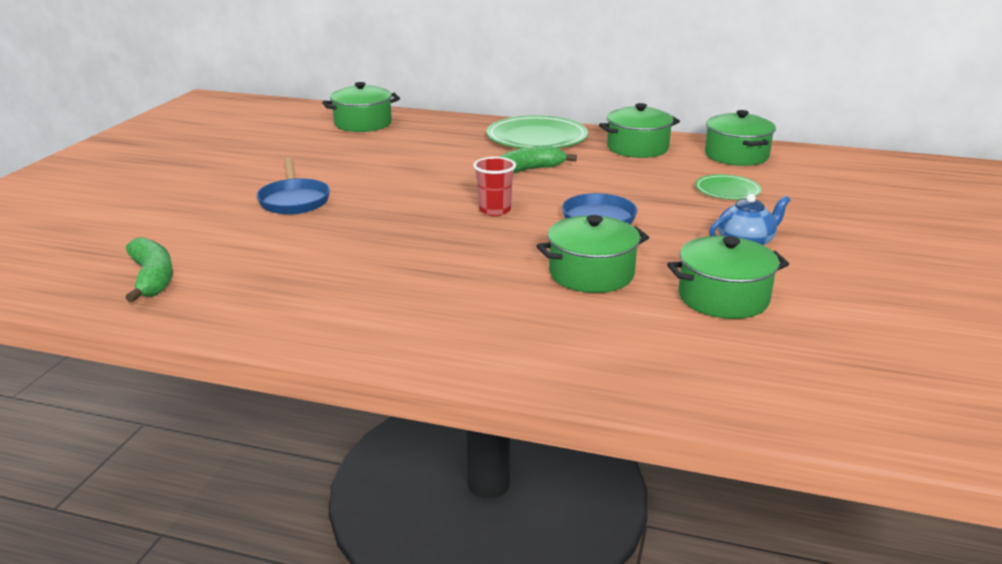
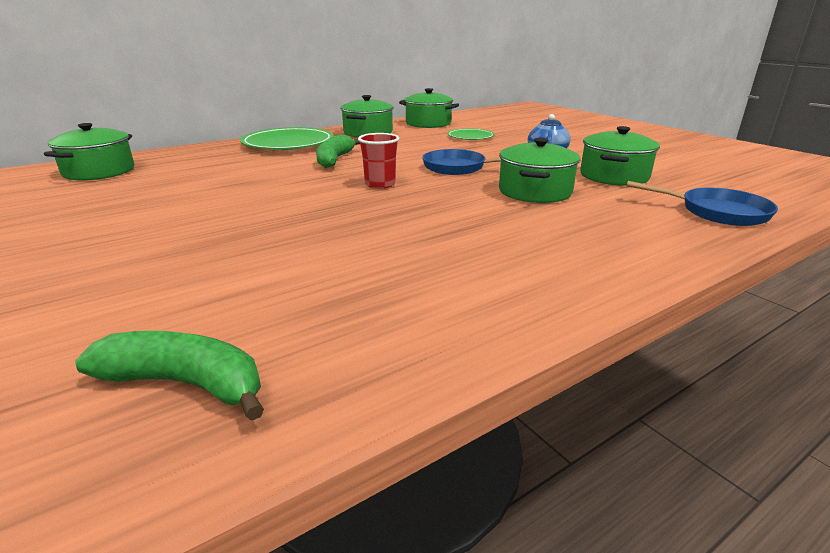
camera: 50 degrees left, 0 degrees up
(294, 200) = (179, 239): blue pan -> blue pan (717, 212)

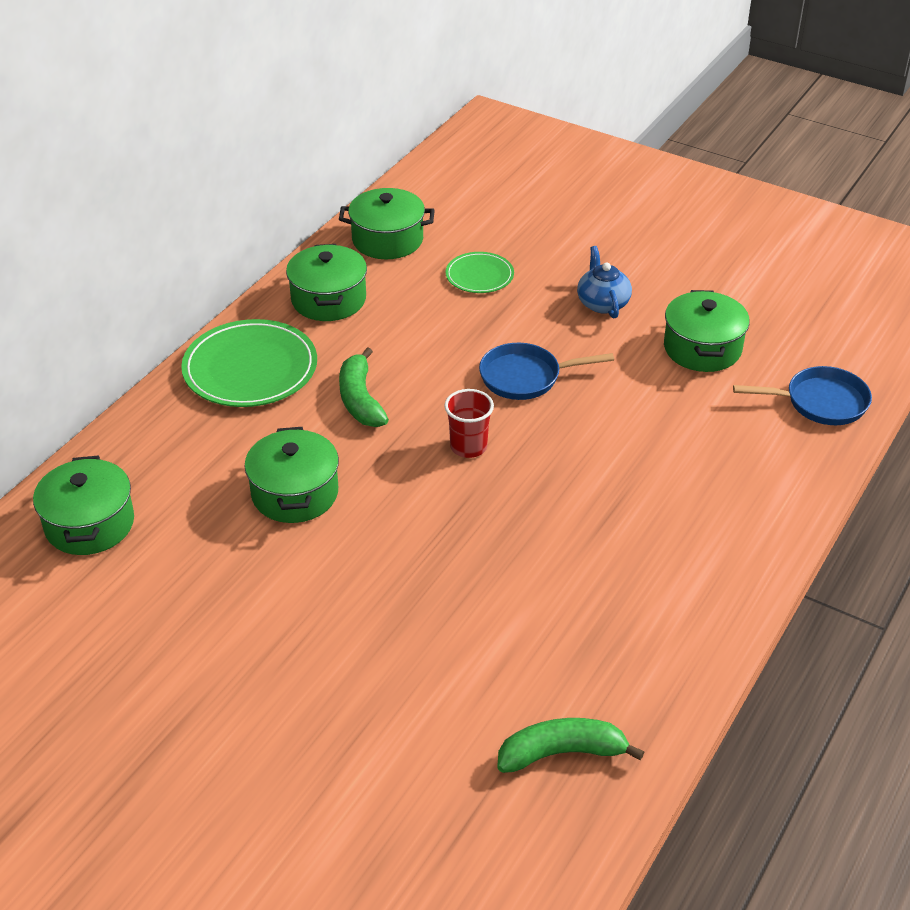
camera: 25 degrees left, 15 degrees up
(535, 191) = (639, 412): green pot -> green pot (295, 493)

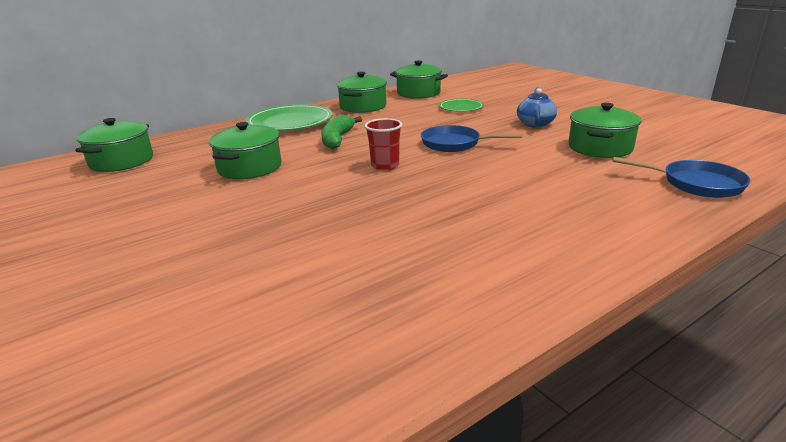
camera: 25 degrees right, 15 degrees down
(562, 753) = (260, 370): green banana -> none

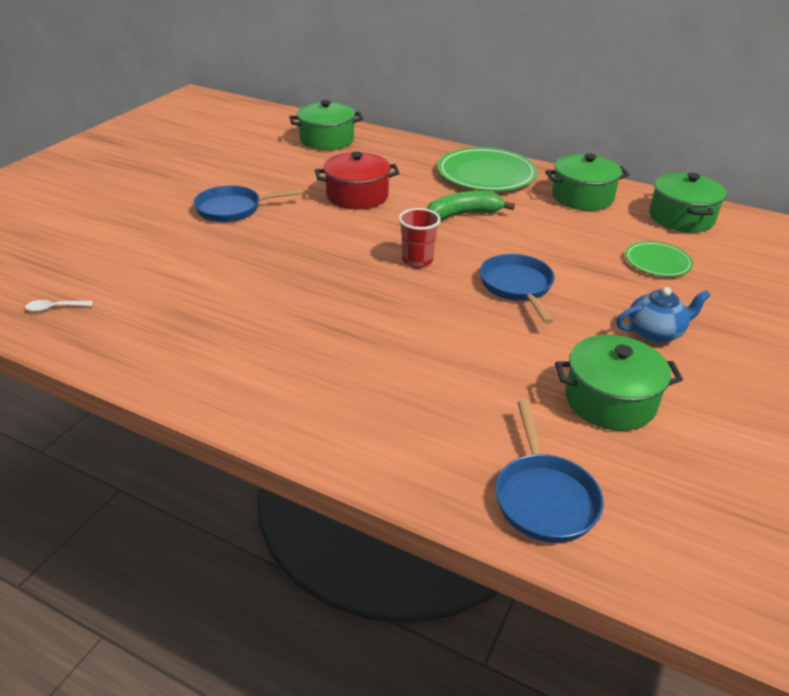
camera: 60 degrees right, 10 degrees up
(177, 228) = (233, 209): none -> blue pan
(242, 405) = (54, 308): none -> white spoon
(249, 168) = (357, 196): green pot -> red pot

